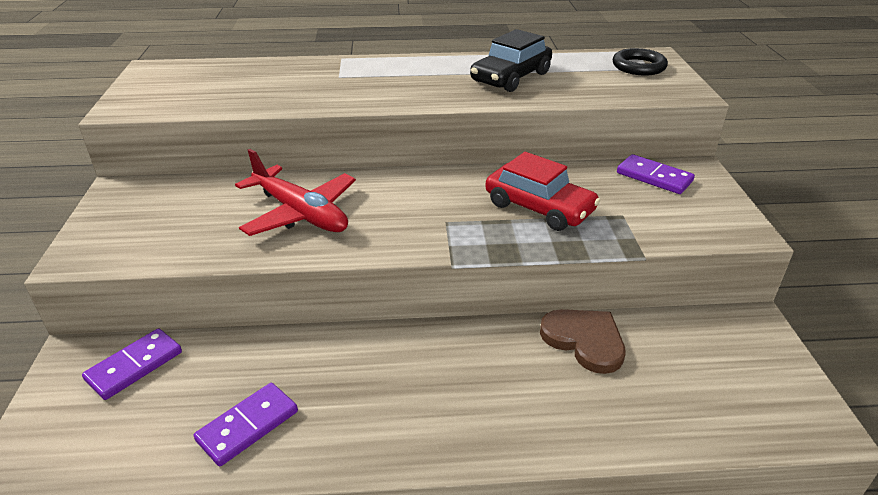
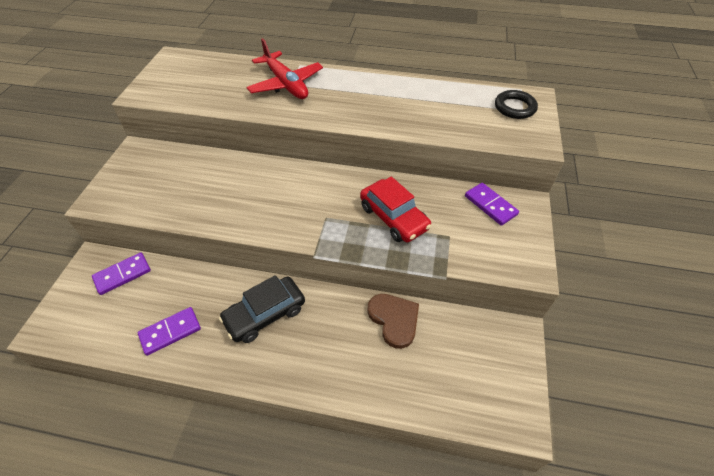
camera: 15 degrees right, 15 degrees up
(300, 213) = (236, 191): red plane -> red plane (286, 84)
(511, 77) = (410, 104): black car -> black car (265, 314)

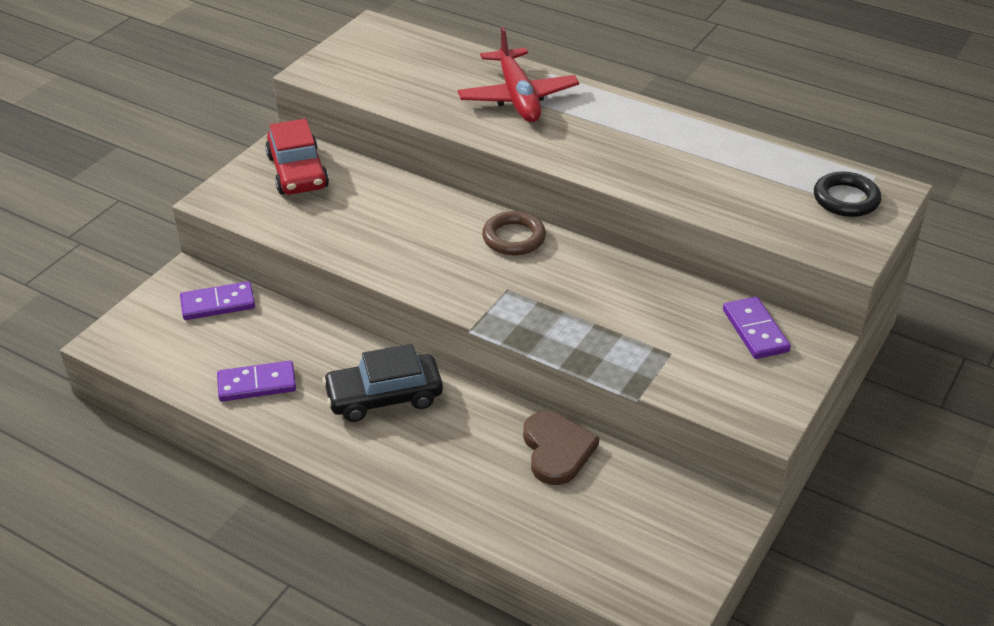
camera: 20 degrees right, 10 degrees down
(314, 179) = (514, 238): none -> brown ring
(393, 217) = (602, 312): red car -> red car (297, 172)

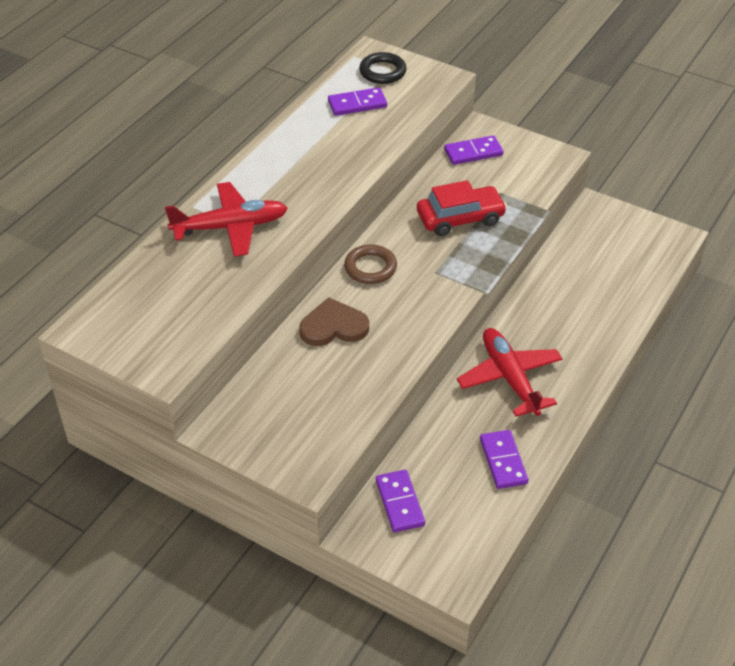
camera: 90 degrees left, 5 degrees up
(297, 172) = (266, 416): red car -> red car (460, 218)
(384, 397) = (509, 378): black car -> red plane
(557, 450) = (552, 282): brown heart -> brown heart (333, 326)
(764, 178) = (357, 104): none -> purple domino

